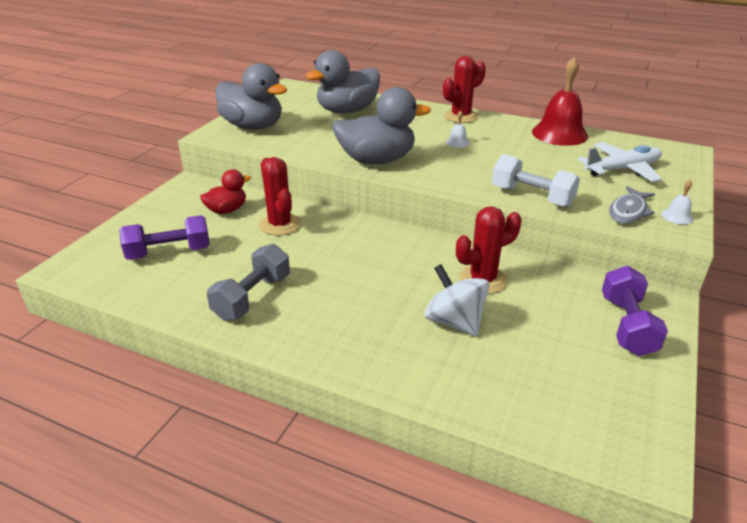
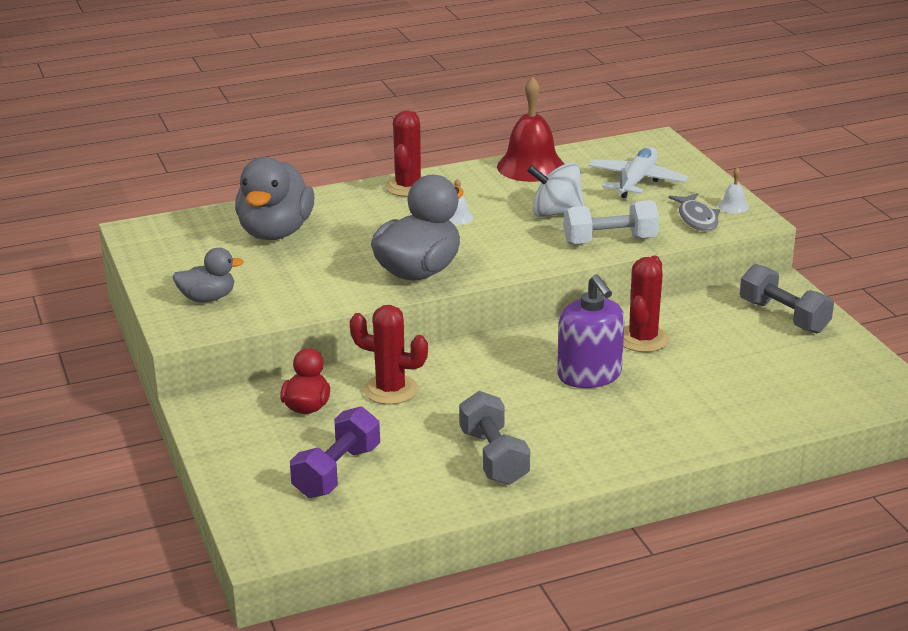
camera: 45 degrees left, 5 degrees down
(253, 126) = (208, 298): grey duck -> grey duck, size x0.55
(403, 282) = (589, 375): none -> purple soap dispenser
(454, 322) = (675, 381): white spinning top -> white spinning top (556, 213)
(627, 325) = (784, 316): purple dumbbell -> grey dumbbell

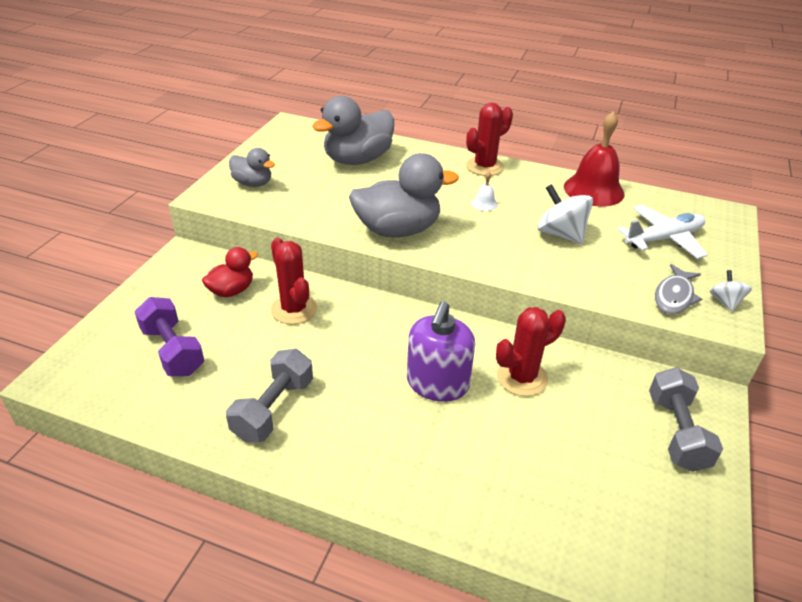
camera: 40 degrees right, 10 degrees up
(337, 472) = (173, 350): purple dumbbell -> purple dumbbell turned 75 degrees clockwise
(610, 241) = (571, 278): white dumbbell -> none
(733, 206) = (725, 301): white bell -> white spinning top

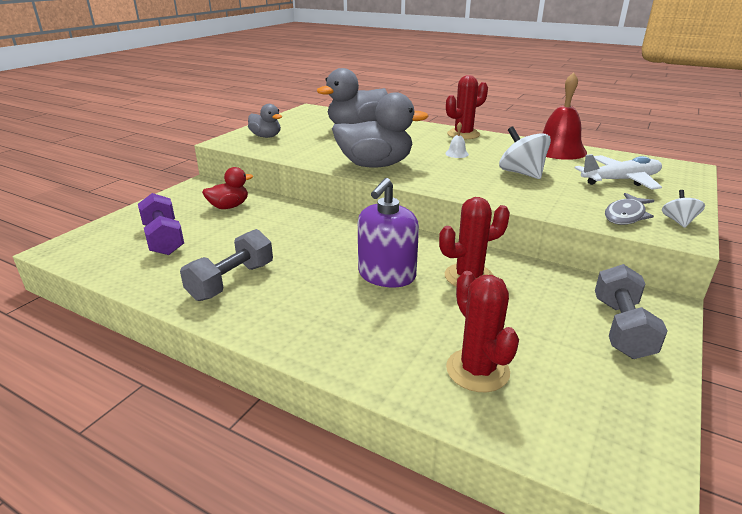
camera: 10 degrees right, 10 degrees down
(294, 309) = (276, 220): red cactus -> red cactus (477, 370)

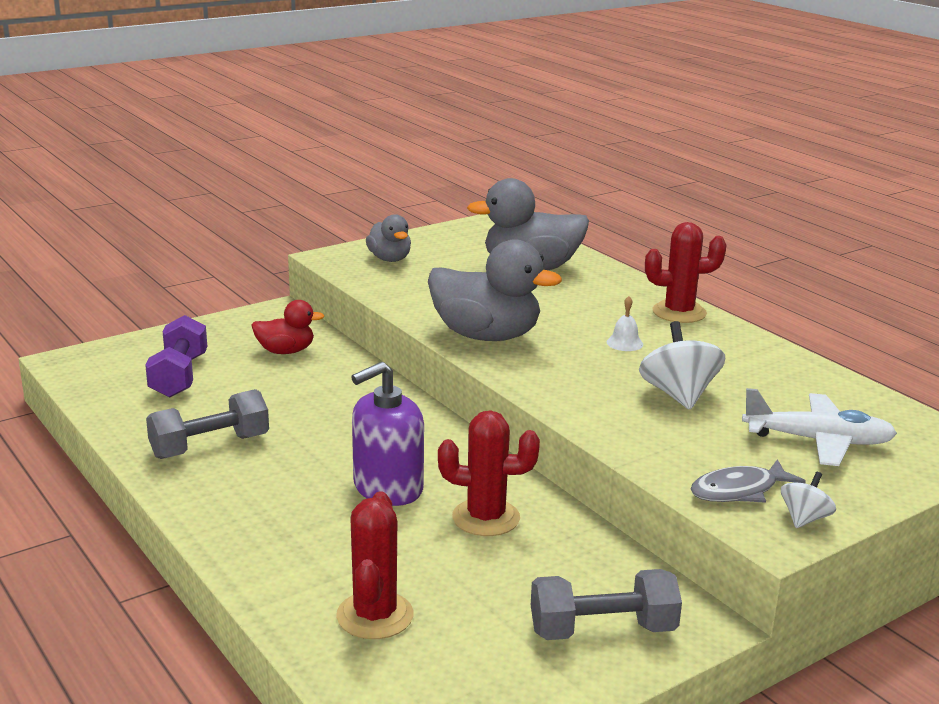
camera: 25 degrees right, 5 degrees down
(558, 150) = (795, 371): red bell -> none
(621, 328) = (602, 630): grey dumbbell -> grey dumbbell turned 45 degrees clockwise

